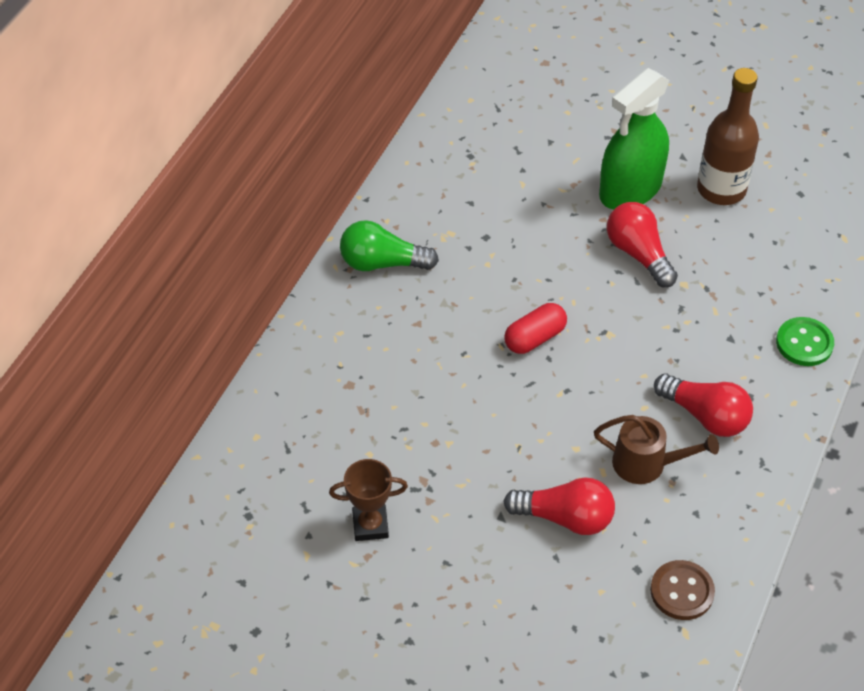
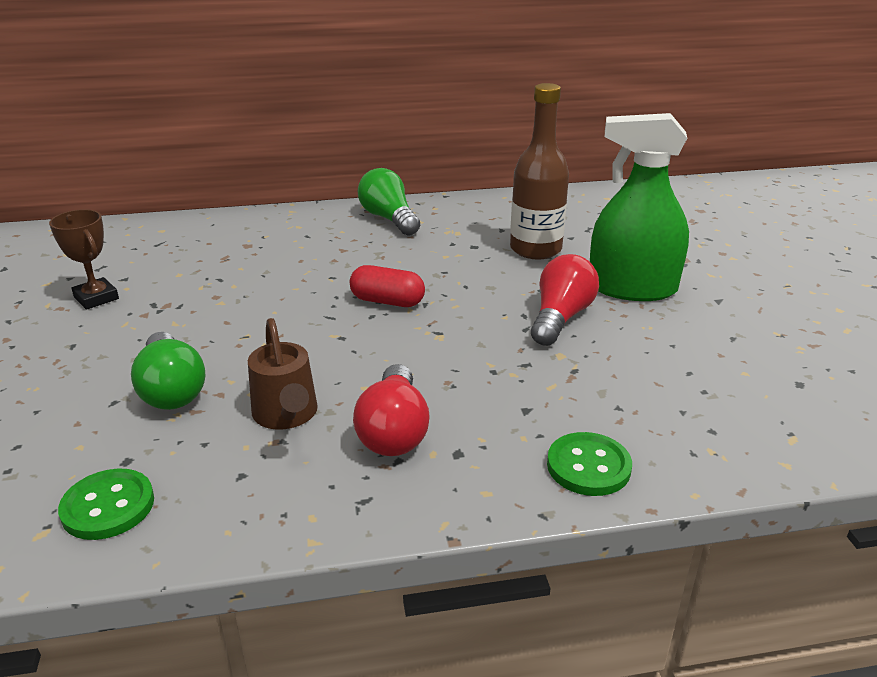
camera: 55 degrees right, 20 degrees down
(565, 518) = (171, 389): red light bulb -> green light bulb
(682, 591) = (108, 506): brown button -> green button
(721, 189) = (716, 334): brown bottle -> brown bottle (535, 249)

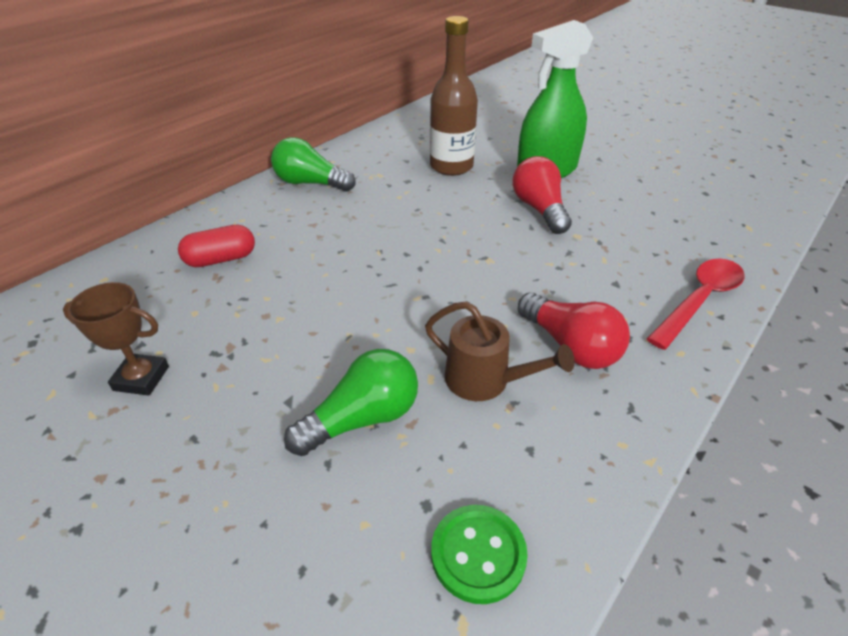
camera: 40 degrees left, 10 degrees up
(171, 389) = (362, 418): green light bulb -> green light bulb turned 60 degrees counterclockwise
(387, 301) = (414, 251): red capsule -> red capsule (221, 259)
(588, 466) = (699, 300): green button -> red spoon

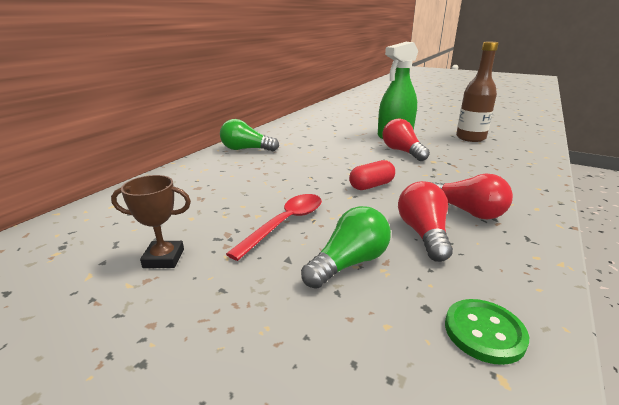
camera: 10 degrees left, 15 degrees down
(221, 259) = (199, 189): red capsule -> red capsule (371, 186)
(451, 166) = (335, 137): brown bottle -> brown bottle (470, 138)
(486, 381) = (423, 234): brown watering can -> red light bulb
(699, 300) = (528, 184): red spoon -> red spoon (285, 224)

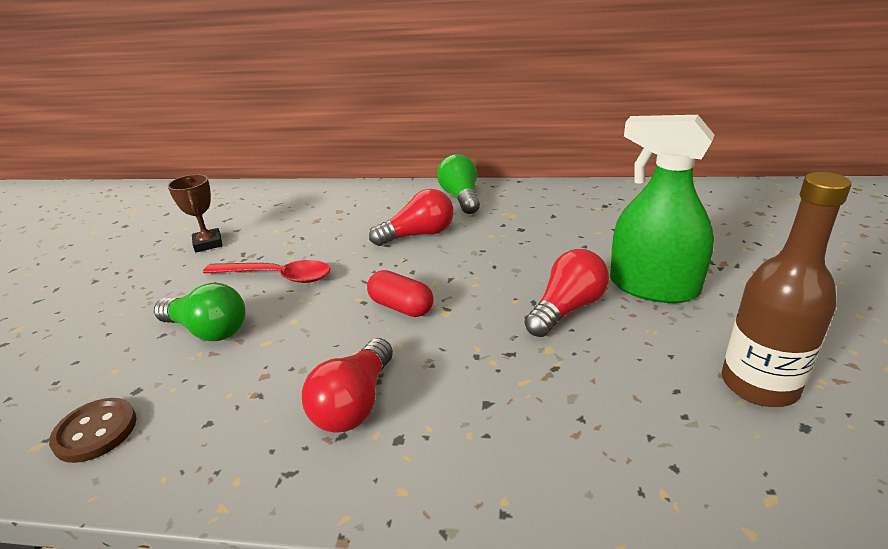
camera: 70 degrees right, 5 degrees up
(423, 234) = (277, 370): red light bulb -> red light bulb (418, 235)
(484, 332) = (95, 431): green button -> brown button

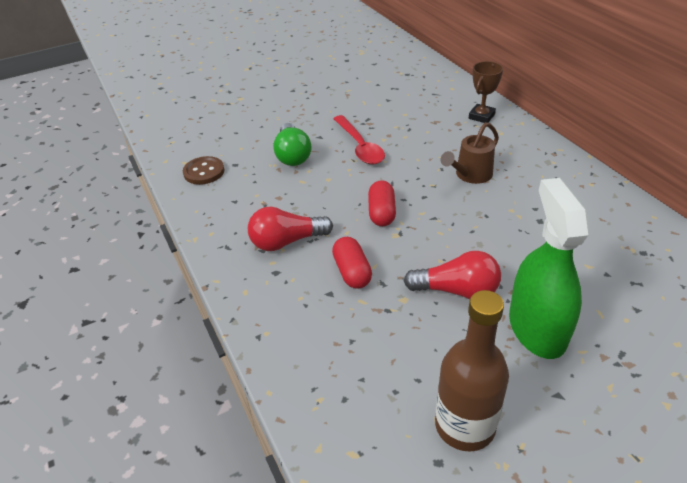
camera: 55 degrees right, 10 degrees up
(208, 244) = (362, 100): brown trophy -> brown trophy (481, 116)
(418, 235) = (470, 175): red light bulb -> brown watering can
(461, 198) = (549, 167): green light bulb -> none
(469, 369) = (352, 272): none -> red capsule

